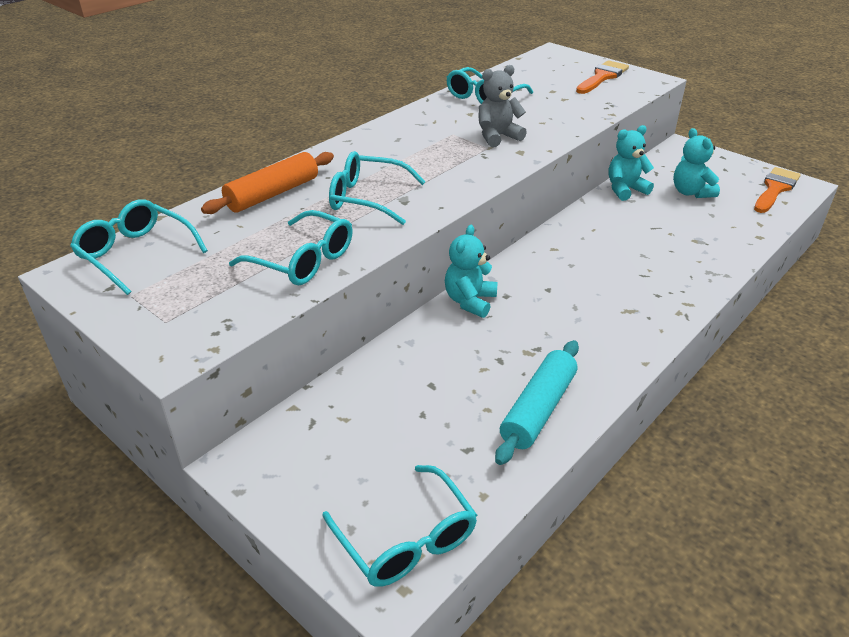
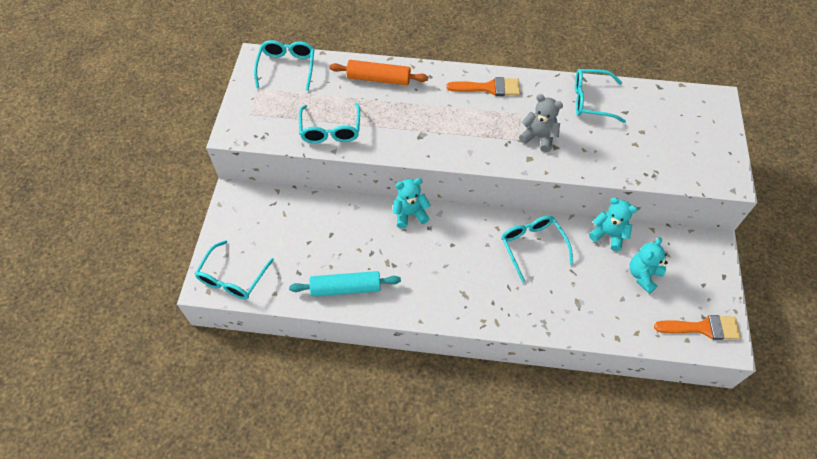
camera: 55 degrees right, 20 degrees up
(367, 198) = (408, 119): turquoise glasses -> turquoise glasses (532, 246)
(602, 77) = (700, 149): orange brush -> orange brush (489, 88)

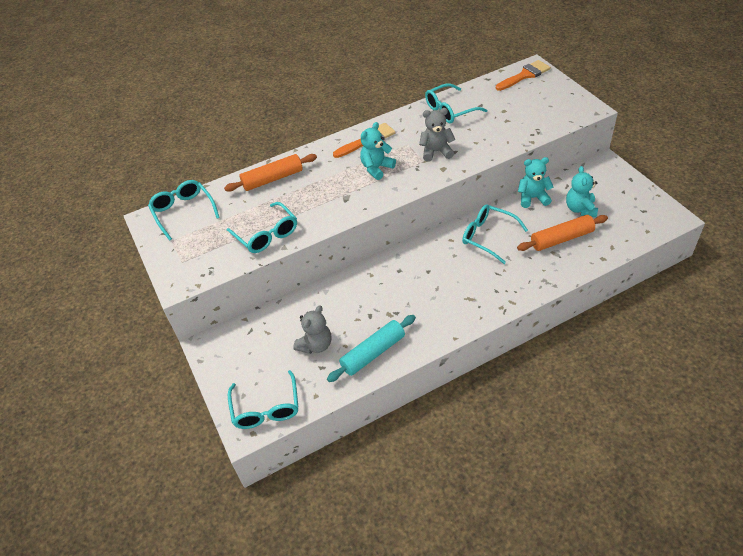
camera: 30 degrees left, 10 degrees down
(309, 250) = (316, 345): none -> grey teddy bear
(410, 214) = (375, 270): turquoise teddy bear -> turquoise teddy bear (376, 168)
(597, 293) = (561, 238): none -> orange rolling pin
(703, 328) = (649, 217): orange brush -> orange brush (525, 75)

